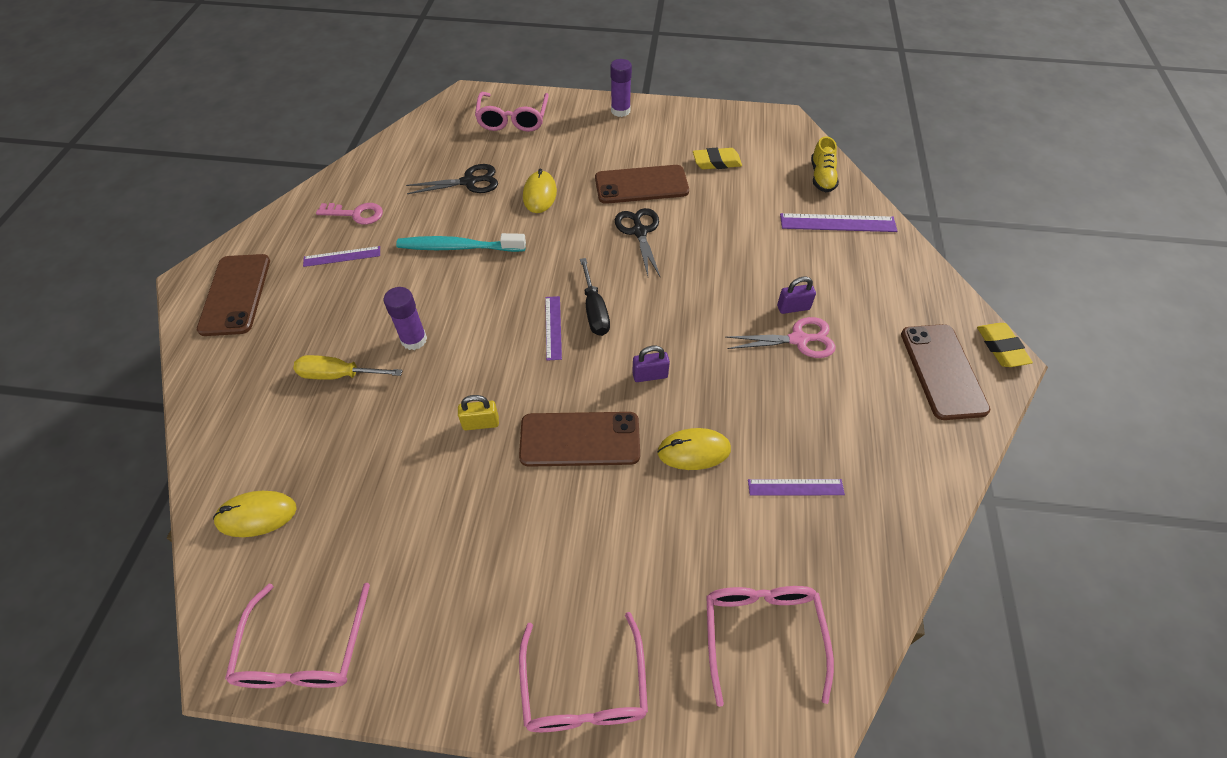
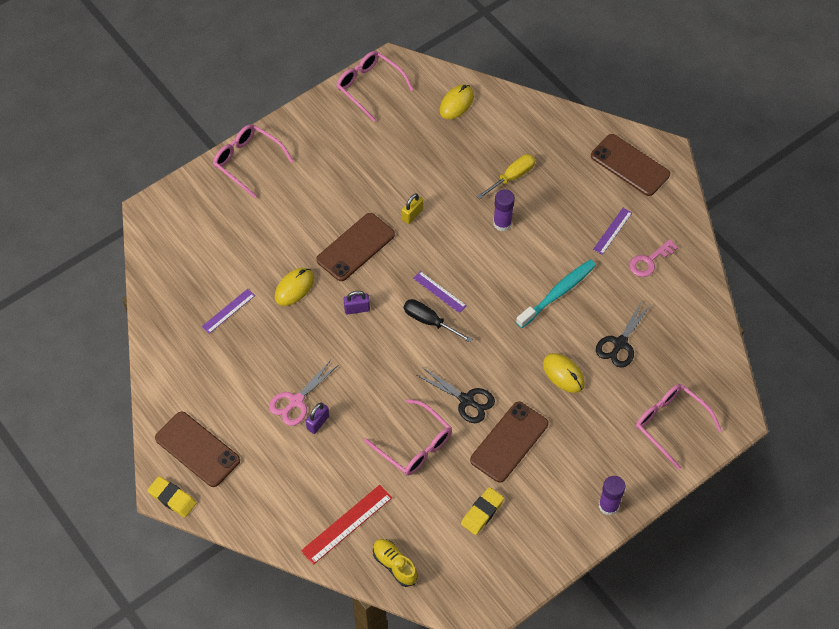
camera: 135 degrees right, 5 degrees up
(650, 375) = (357, 309): purple padlock -> purple padlock turned 45 degrees clockwise
(762, 633) = (193, 236): pink glasses -> pink glasses (415, 445)
(837, 223) = (347, 524): purple ruler -> red ruler

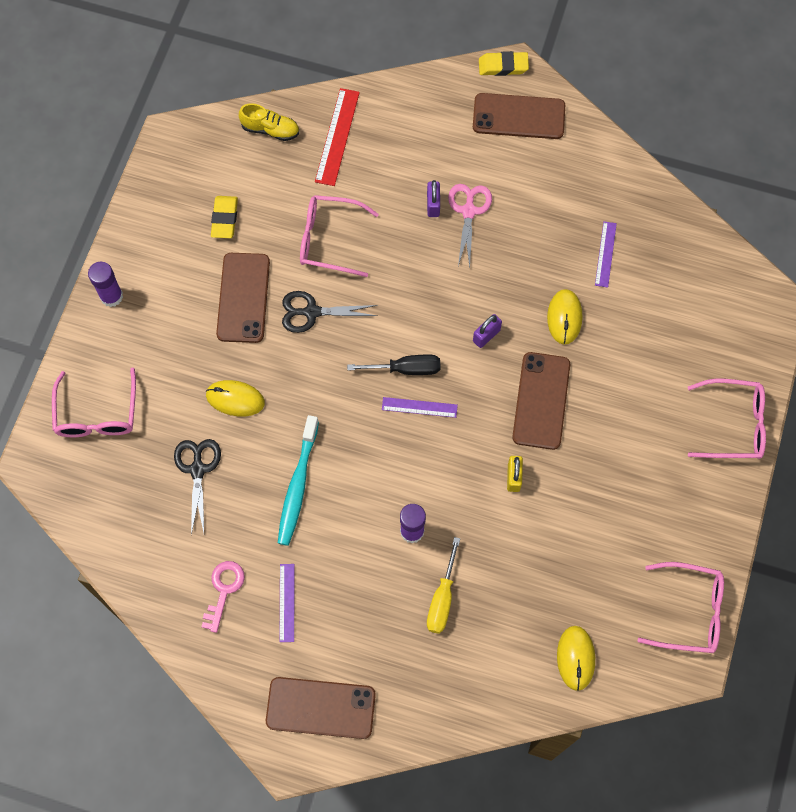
camera: 145 degrees right, 10 degrees up
(670, 424) = (97, 414): pink glasses -> pink glasses turned 75 degrees clockwise

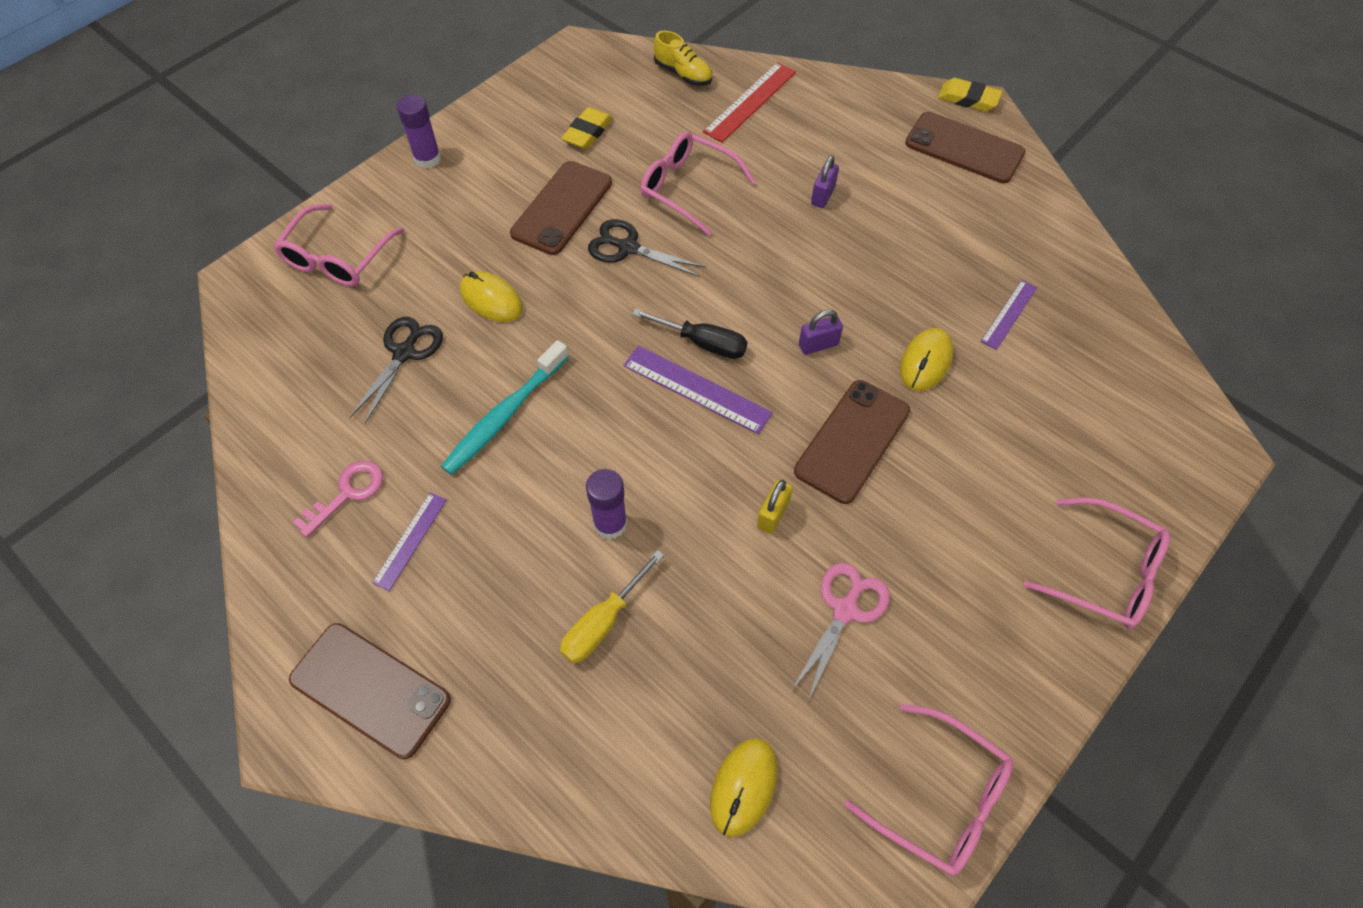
camera: 25 degrees right, 10 degrees down
(419, 407) = (696, 389): purple ruler -> purple ruler, size x1.58
(469, 211) = (861, 215): pink scissors -> pink scissors (845, 610)

